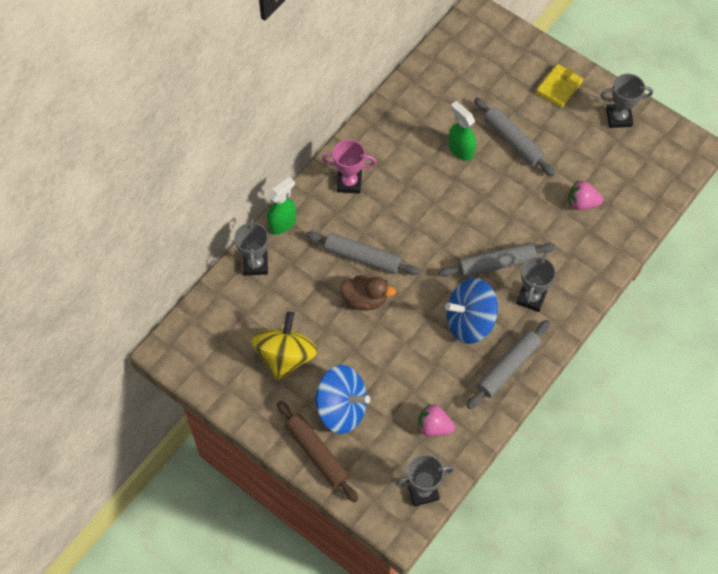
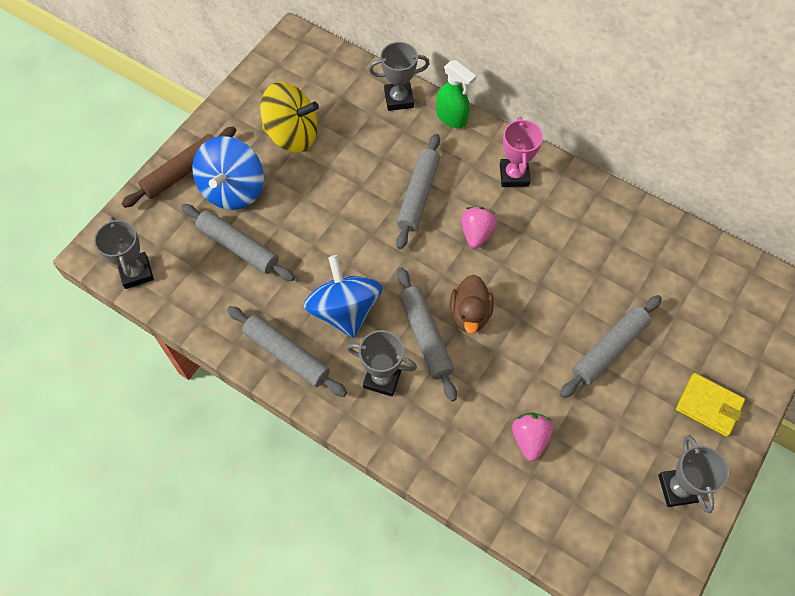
camera: 85 degrees right, 0 degrees up
(365, 299) = (365, 202): brown duck -> brown duck (470, 314)
(402, 404) = (238, 247): none -> grey rolling pin
(434, 426) = (211, 279): pink strawberry -> pink strawberry (476, 233)
(460, 149) = (583, 289): green spray bottle -> none

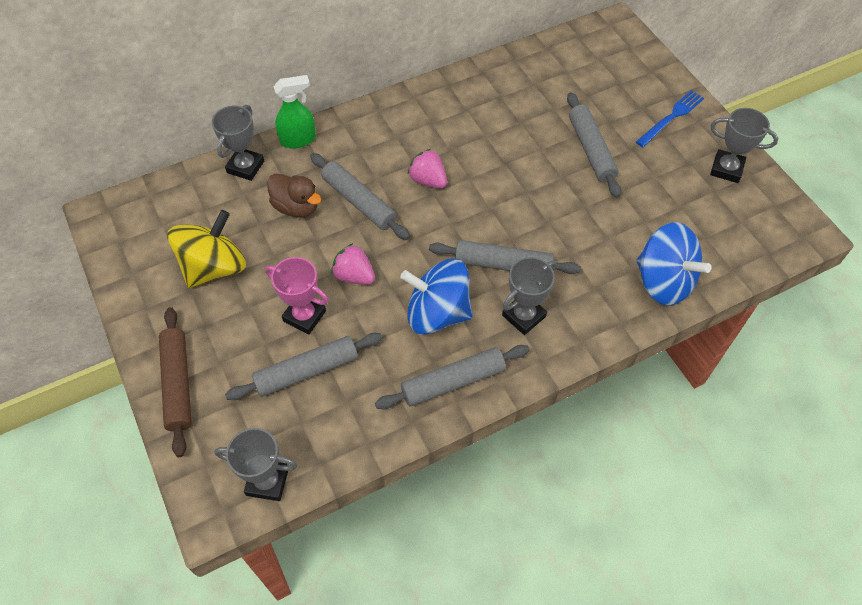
camera: 60 degrees left, 5 degrees down
(233, 189) = (236, 346): blue spinning top -> blue spinning top (663, 281)
(470, 314) = (502, 223): brown duck -> brown duck (296, 207)
(514, 175) = (390, 127): pink trophy -> pink trophy (304, 316)
(529, 439) = (638, 239): pink strawberry -> pink strawberry (354, 276)
(708, 406) = (671, 117): yellow wallet -> blue fork

